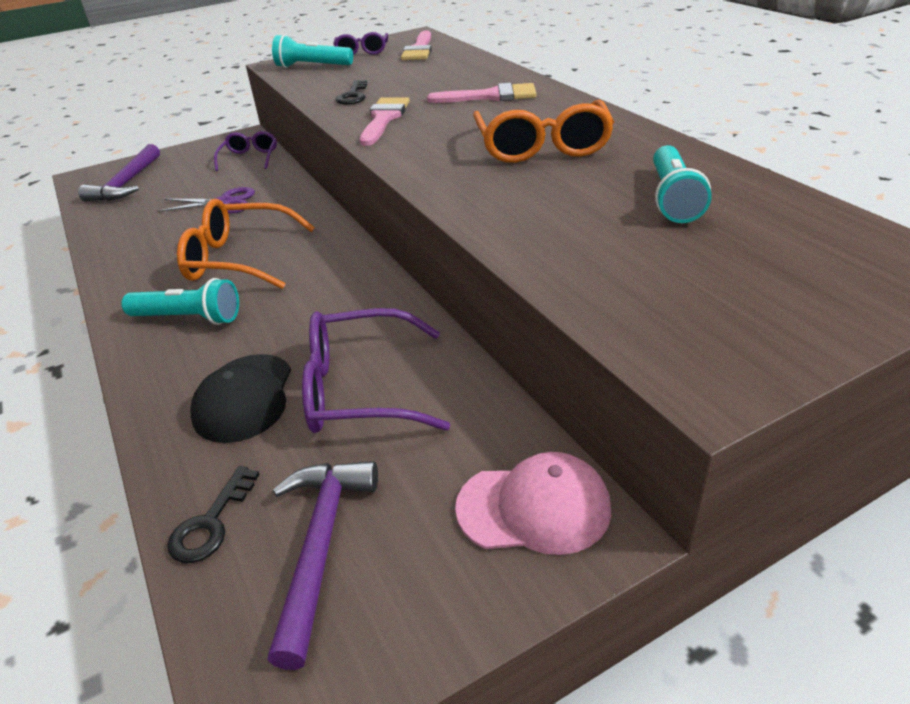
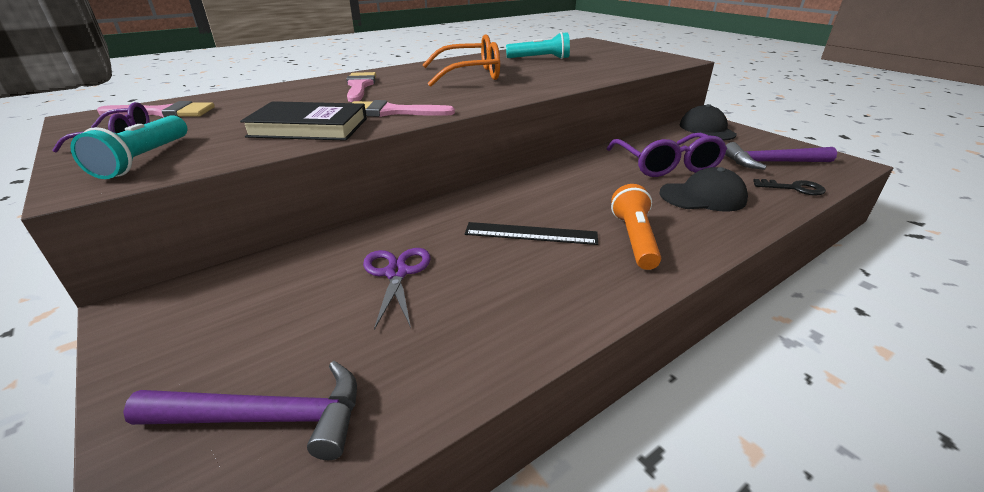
camera: 100 degrees left, 5 degrees down
(189, 318) = (634, 239): turquoise flashlight -> orange flashlight
(239, 259) = (531, 234): orange glasses -> black ruler
(249, 158) = (247, 283): purple glasses -> none
(353, 96) = (309, 127): black key -> black book
(534, 508) = (706, 129): pink cap -> black cap

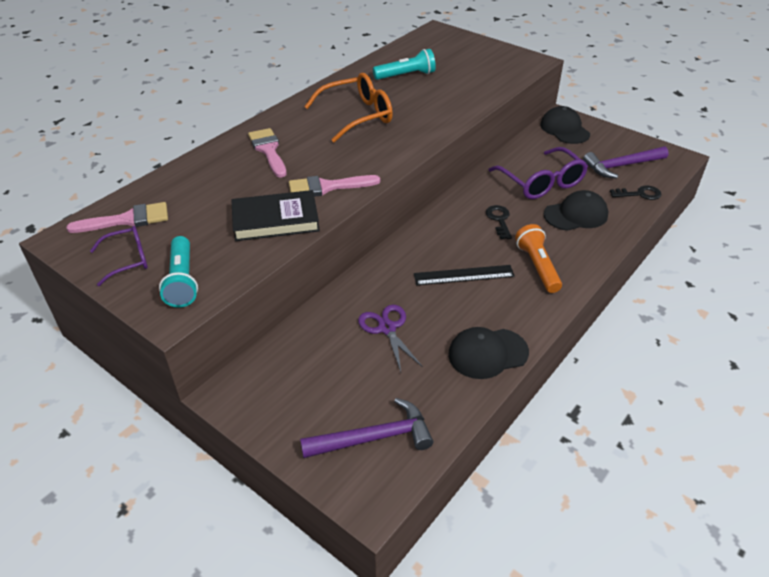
camera: 15 degrees left, 10 degrees up
(517, 329) = (487, 353): none -> black cap
(601, 189) = (499, 220): none -> black key

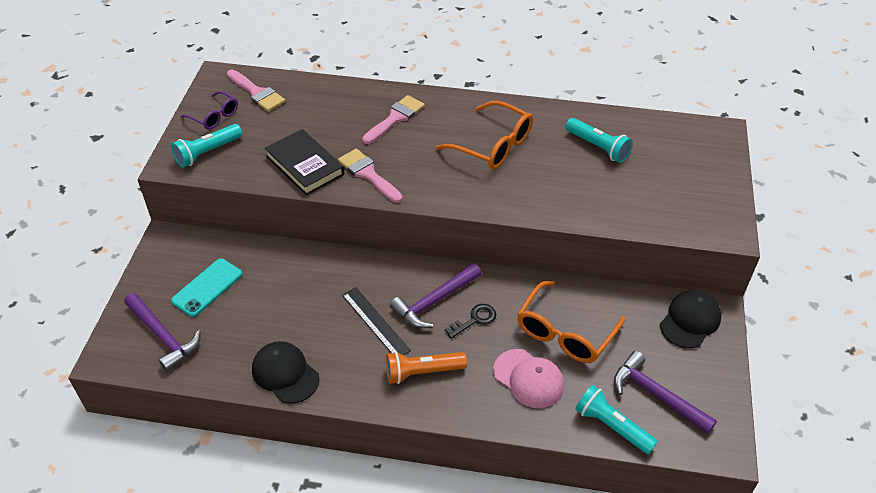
camera: 60 degrees right, 5 degrees up
(330, 379) = (207, 287): none -> turquoise phone
(387, 328) = (279, 297): purple scissors -> none
(464, 234) = (434, 301): none -> purple hammer
(537, 266) = (422, 372): orange flashlight -> orange flashlight turned 150 degrees counterclockwise
(541, 182) = (565, 332): purple glasses -> orange glasses
(576, 215) = (528, 378): black cap -> pink cap
(639, 194) = (611, 426): black key -> turquoise flashlight

